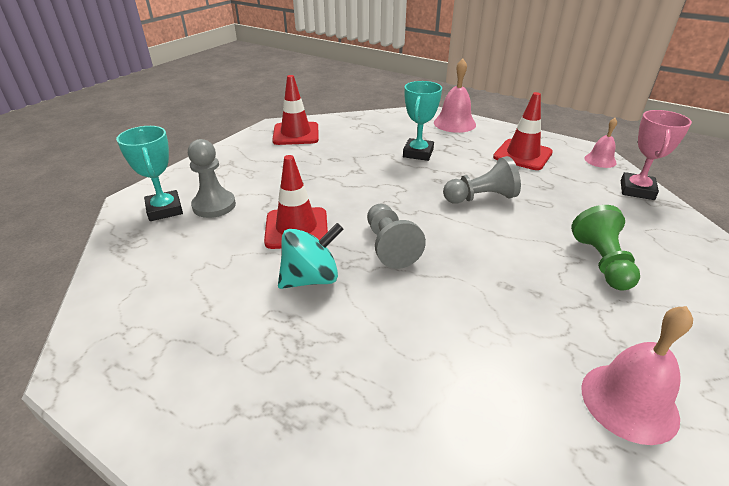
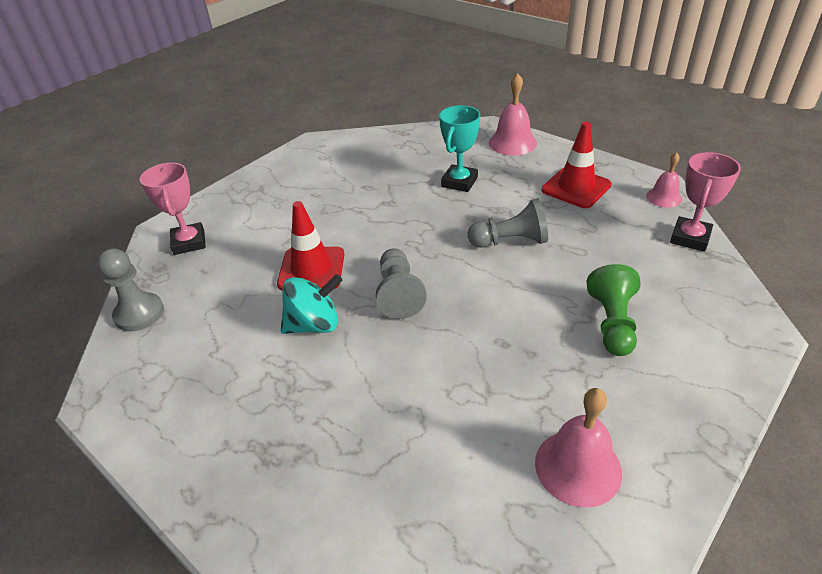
camera: 10 degrees right, 5 degrees up
(165, 209) = (189, 242): turquoise trophy -> pink trophy
(214, 205) = (236, 239): grey pawn -> grey pawn (139, 314)
(296, 134) = (334, 154): red traffic cone -> none

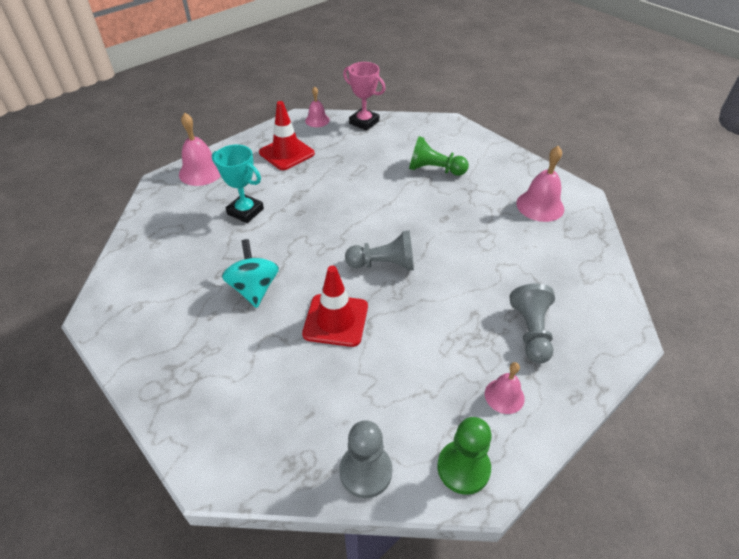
camera: 85 degrees left, 5 degrees up
(124, 383) = (463, 468): none -> green pawn
(189, 242) = (251, 435): pink trophy -> none
(201, 417) = (504, 396): none -> pink bell
(314, 324) = (409, 319): turquoise spinning top -> turquoise spinning top (254, 288)
(510, 241) = (339, 196): grey pawn -> grey pawn (531, 332)

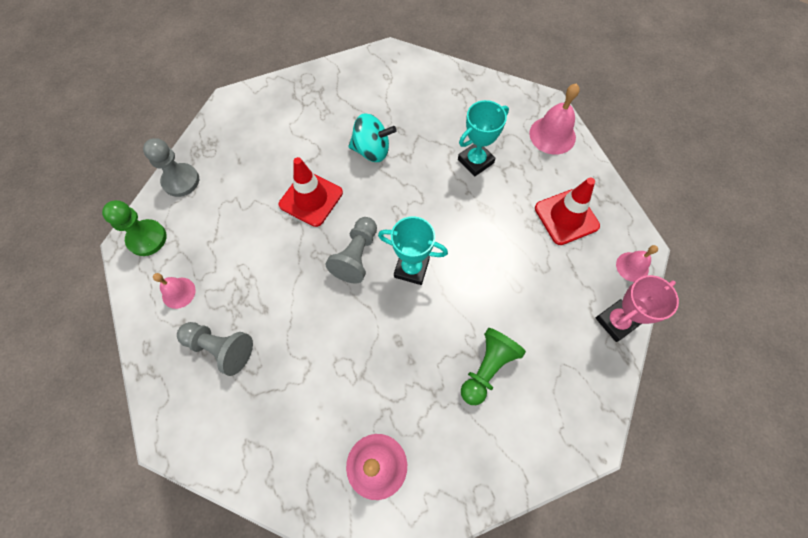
camera: 110 degrees right, 20 degrees up
(377, 226) = (411, 268): none -> turquoise trophy

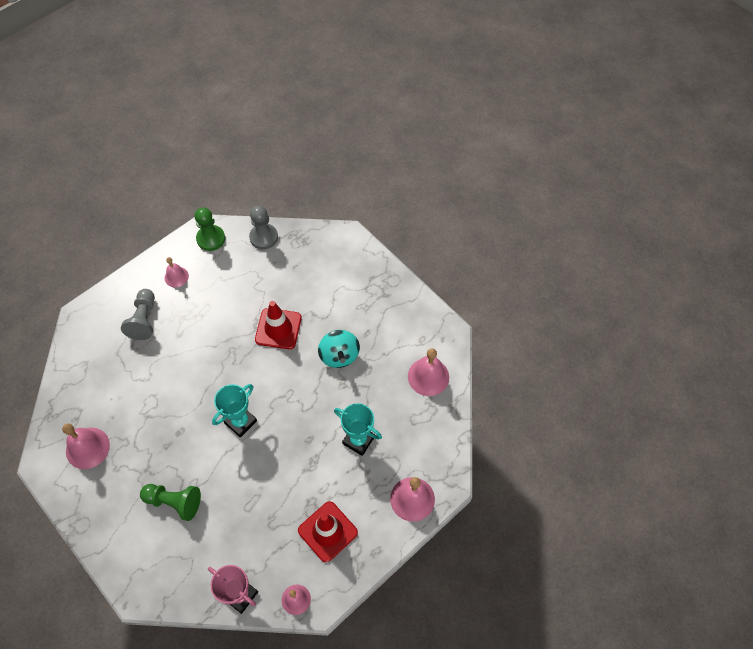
camera: 70 degrees right, 5 degrees down
(356, 256) = (239, 379): grey pawn -> none
(411, 268) = (240, 422): turquoise trophy -> turquoise trophy turned 45 degrees clockwise
(429, 83) = (428, 376): none -> pink bell

